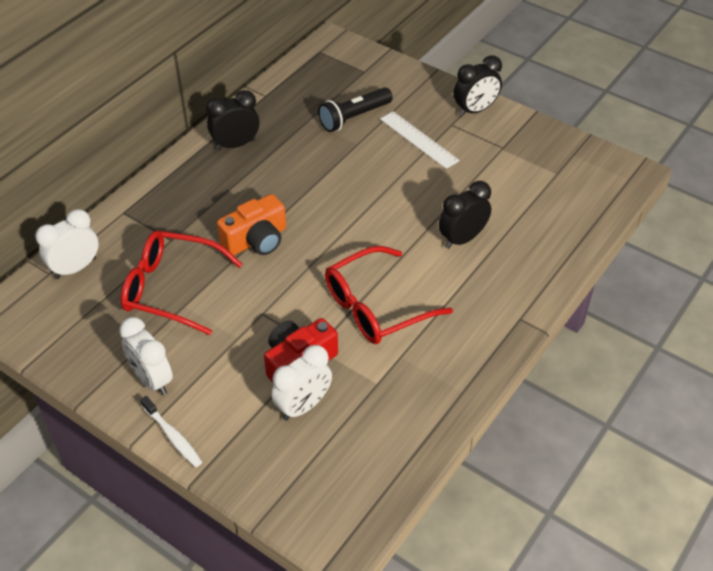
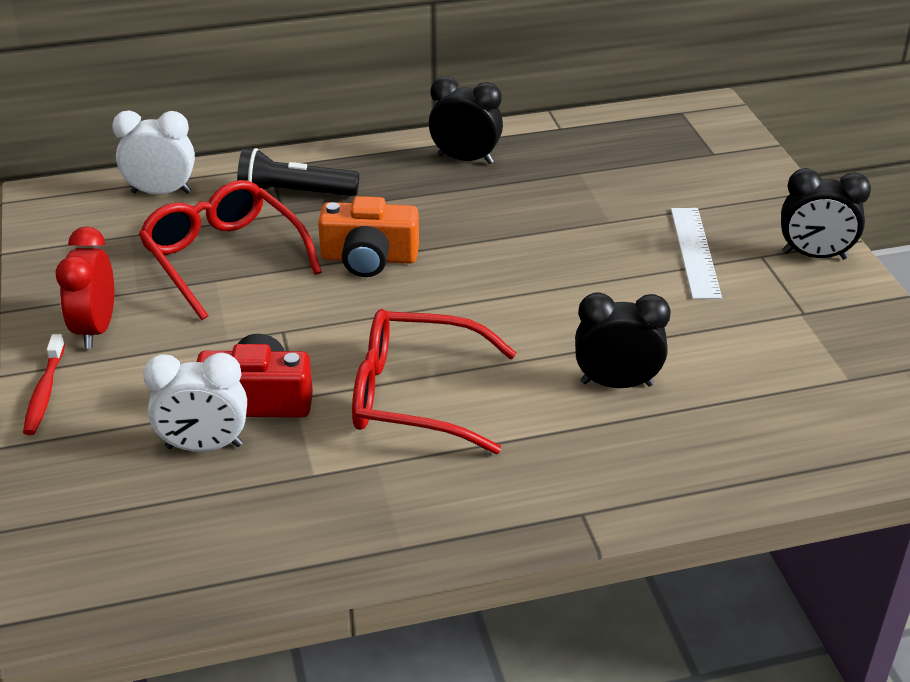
camera: 40 degrees right, 10 degrees down
(152, 379) = (95, 329): white clock -> red clock
(173, 436) = (44, 392): white toothbrush -> red toothbrush
(354, 117) = (639, 193): black flashlight -> black flashlight (294, 193)

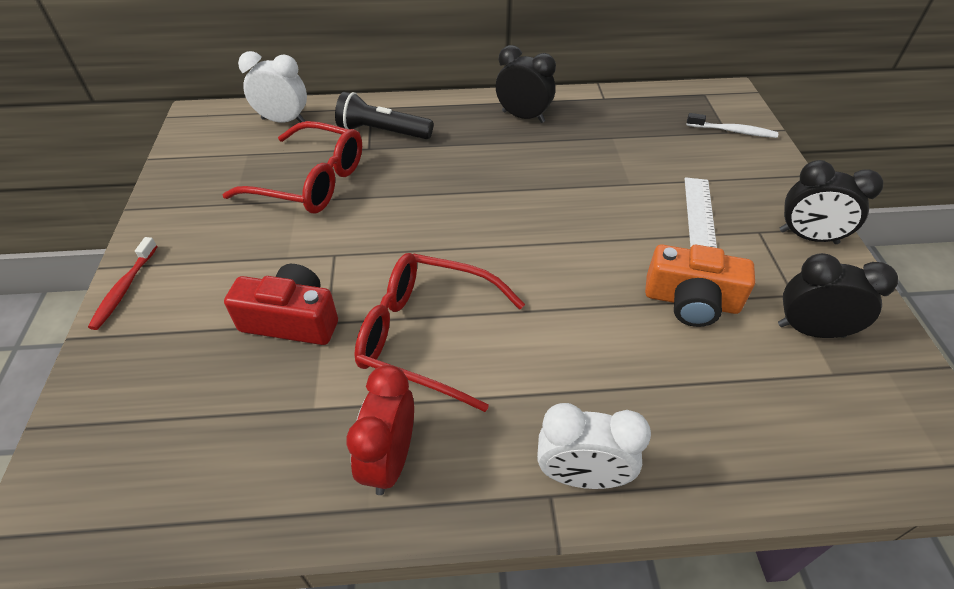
camera: 10 degrees right, 10 degrees up
(95, 329) = (188, 234): red clock -> red clock (390, 460)
(204, 446) = (230, 363): white clock -> white clock (581, 476)
(224, 258) = (310, 181): red glasses -> red glasses turned 135 degrees clockwise
(369, 258) = (424, 195): orange camera -> orange camera (691, 301)
(616, 383) = (610, 348): black clock -> black clock (810, 330)
(720, 152) = (733, 131): none -> white toothbrush

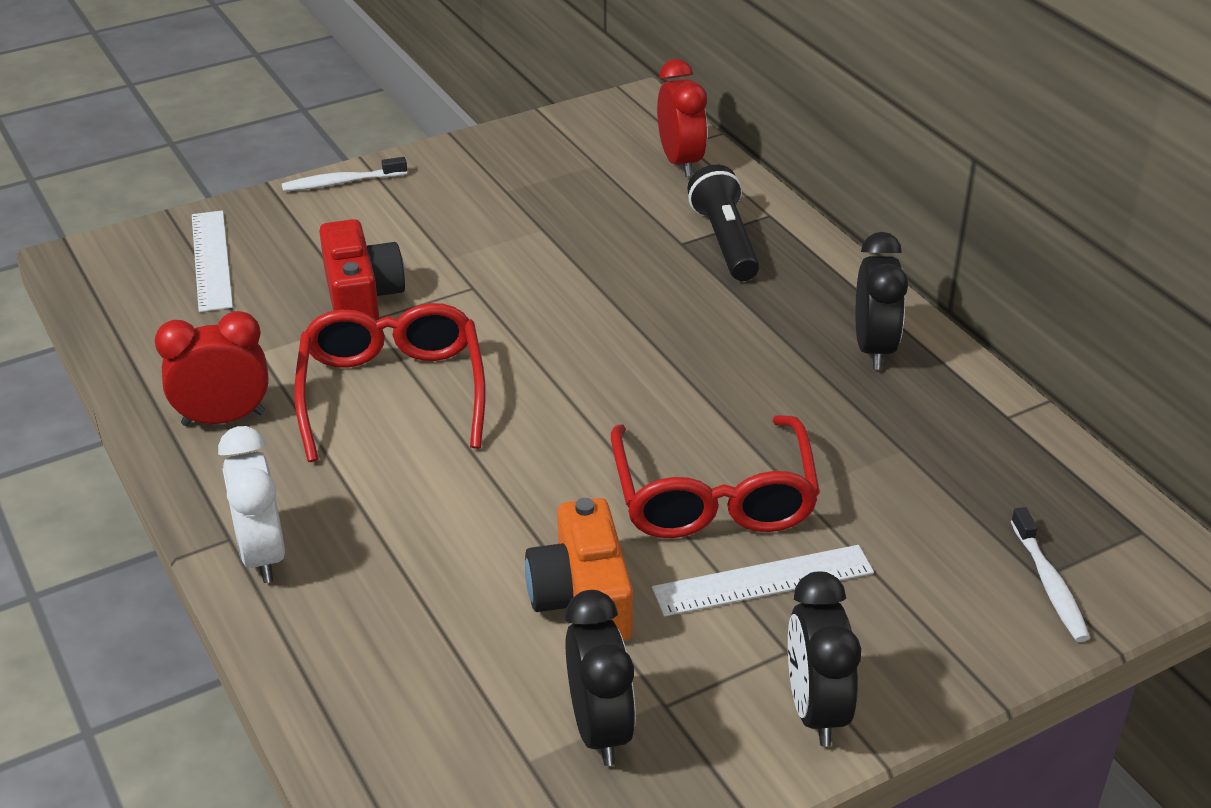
camera: 65 degrees right, 10 degrees down
(124, 289) = (341, 182): red toothbrush -> white toothbrush
(148, 411) = (211, 260): none -> white ruler
(283, 121) = (680, 162): white clock -> red clock
(310, 181) = (582, 225): red glasses -> red glasses (713, 497)

